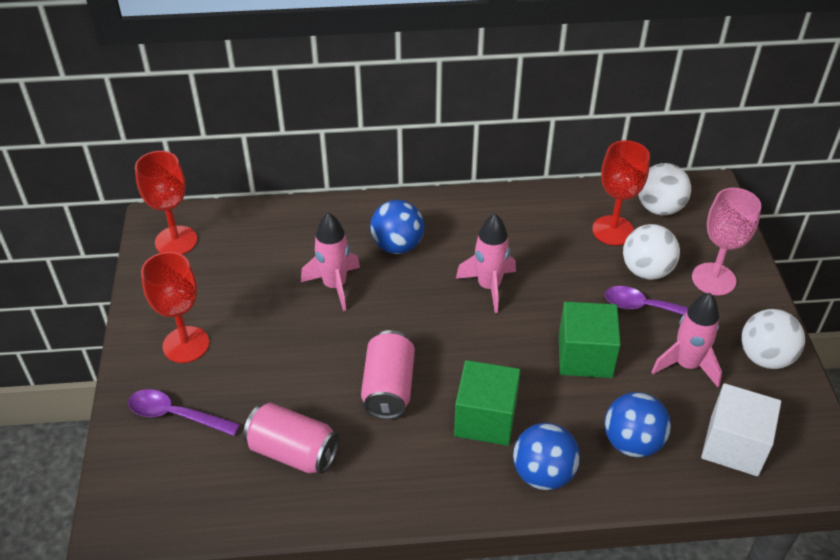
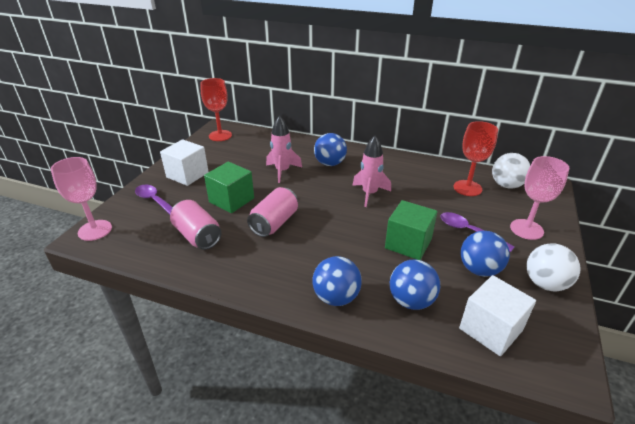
camera: 25 degrees right, 10 degrees down
(123, 503) = (95, 230): none -> pink goblet
(186, 344) = (187, 175): red goblet -> white cube
(485, 419) = (320, 256): green cube -> green cube (231, 200)
(646, 271) = (479, 212): white ball -> none
(686, 365) = (479, 270): pink rocket -> blue ball

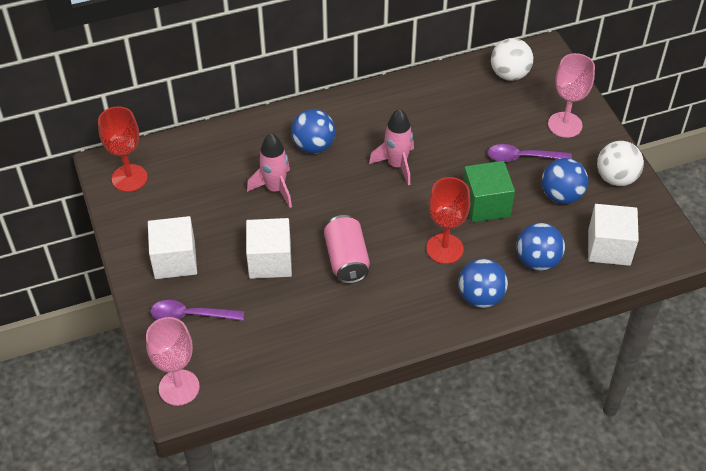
camera: 40 degrees left, 15 degrees up
(197, 236) = (292, 322): pink can -> none
(231, 200) = (270, 261): green cube -> white cube
(467, 188) = (479, 100): red goblet -> red goblet (444, 249)

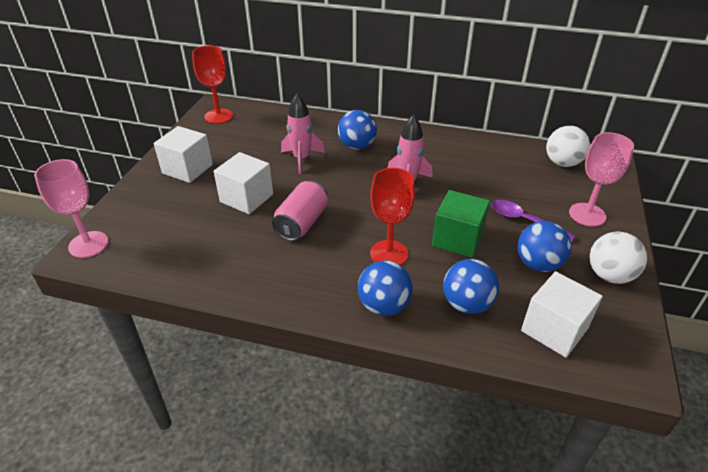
camera: 35 degrees right, 10 degrees down
(190, 315) = (155, 204): purple spoon -> none

